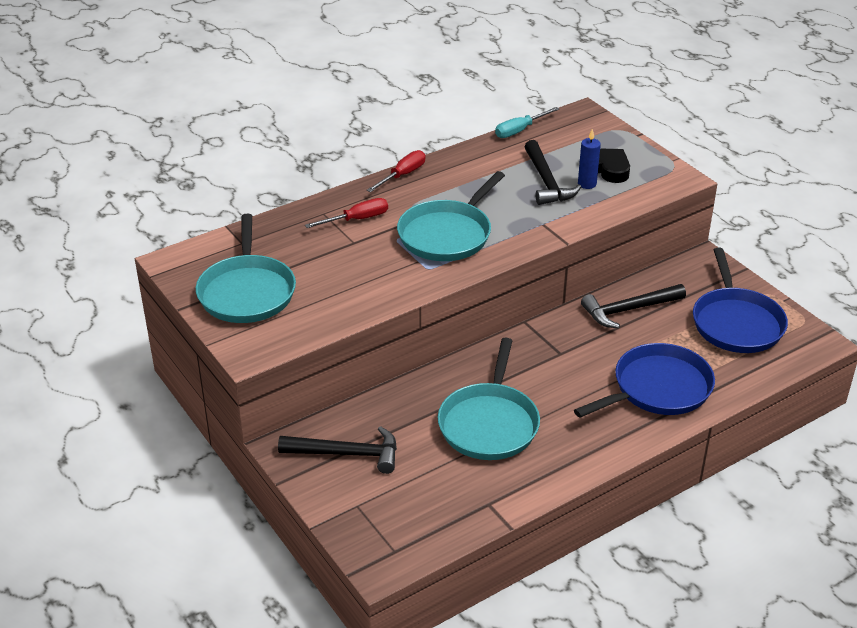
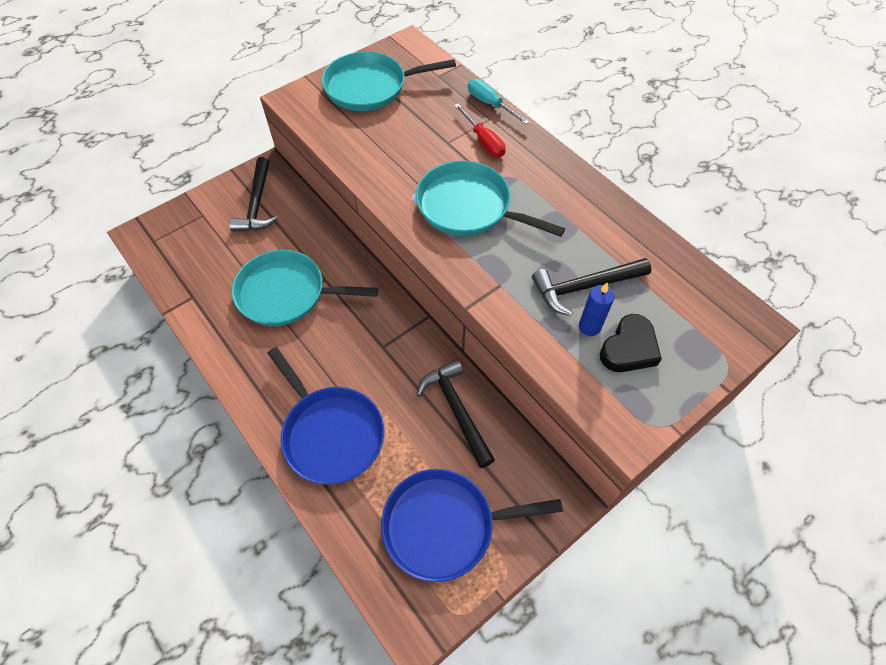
camera: 85 degrees right, 20 degrees up
(402, 175) = (566, 166): red screwdriver -> none
(520, 130) = (688, 259): turquoise screwdriver -> turquoise screwdriver (490, 104)

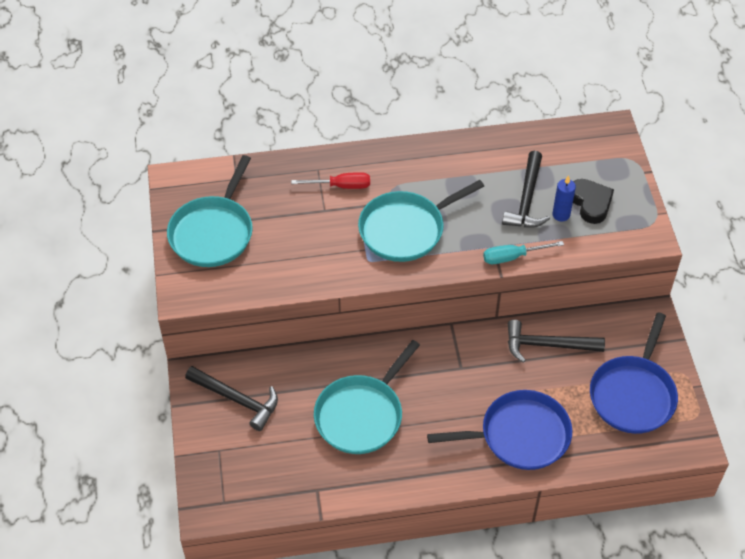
camera: 60 degrees left, 5 degrees down
(490, 104) = (301, 160): turquoise screwdriver -> turquoise screwdriver (512, 257)

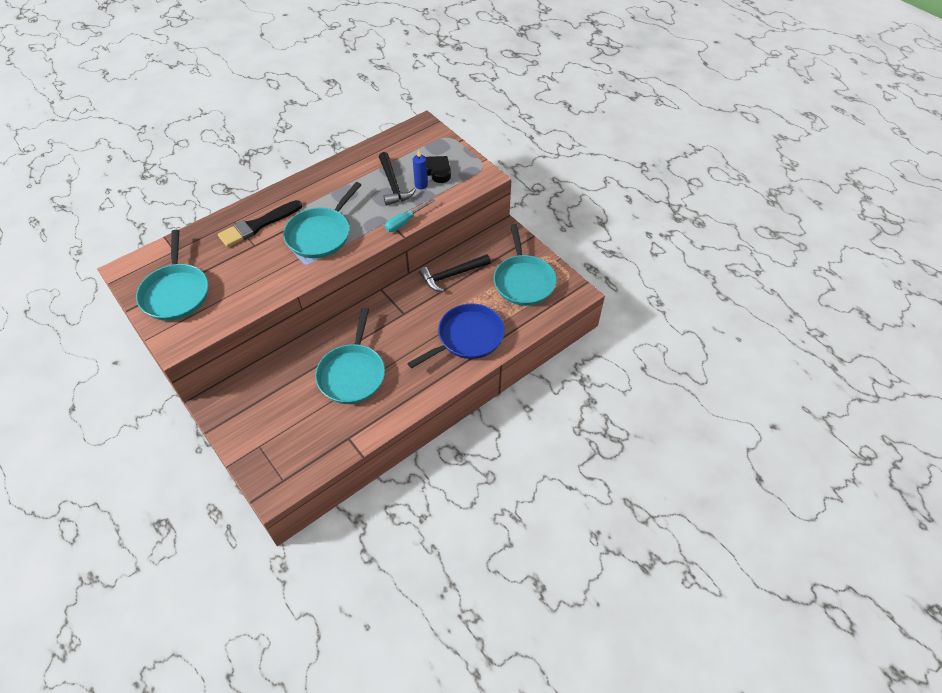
camera: 30 degrees left, 0 degrees up
(237, 399) = (254, 405): black hammer -> none
(341, 186) = (258, 225): red screwdriver -> black brush
(633, 395) = (523, 281): blue pan -> turquoise pan

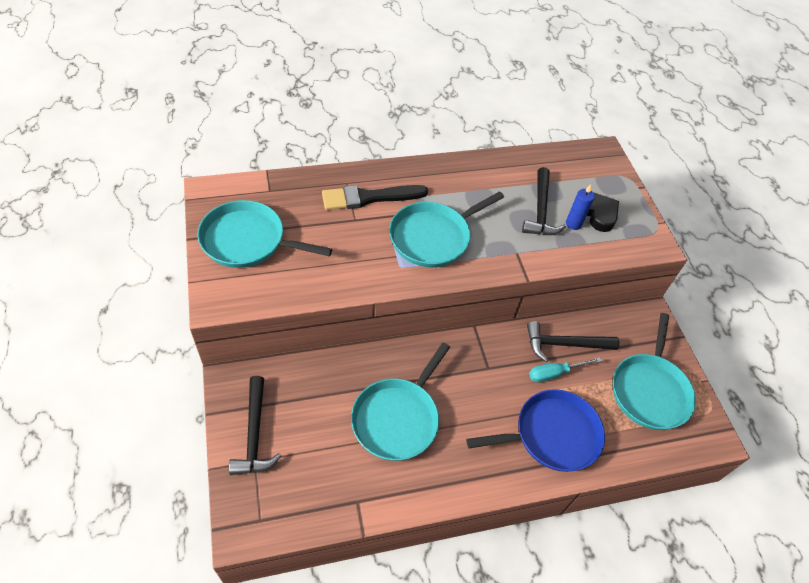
camera: 20 degrees right, 0 degrees up
(176, 293) = (247, 240): turquoise pan -> turquoise pan turned 90 degrees clockwise
(250, 429) = (255, 434): none -> black hammer
(405, 222) = (536, 262): turquoise screwdriver -> turquoise screwdriver (555, 373)

